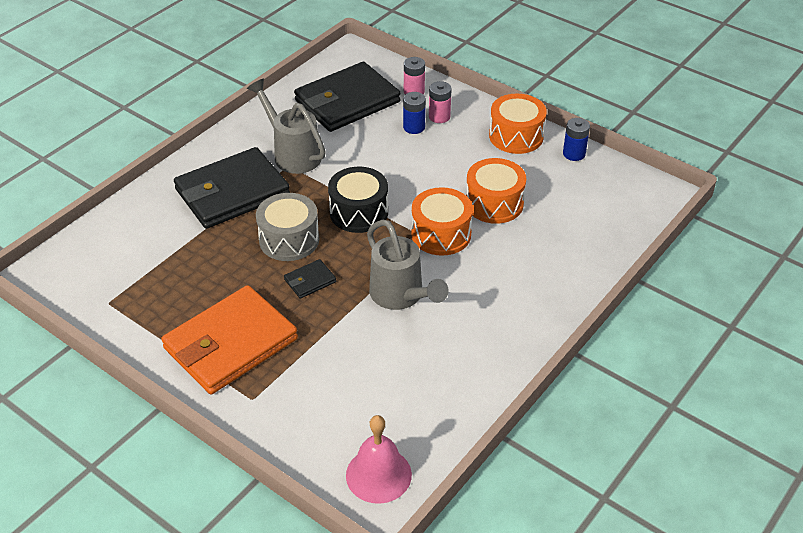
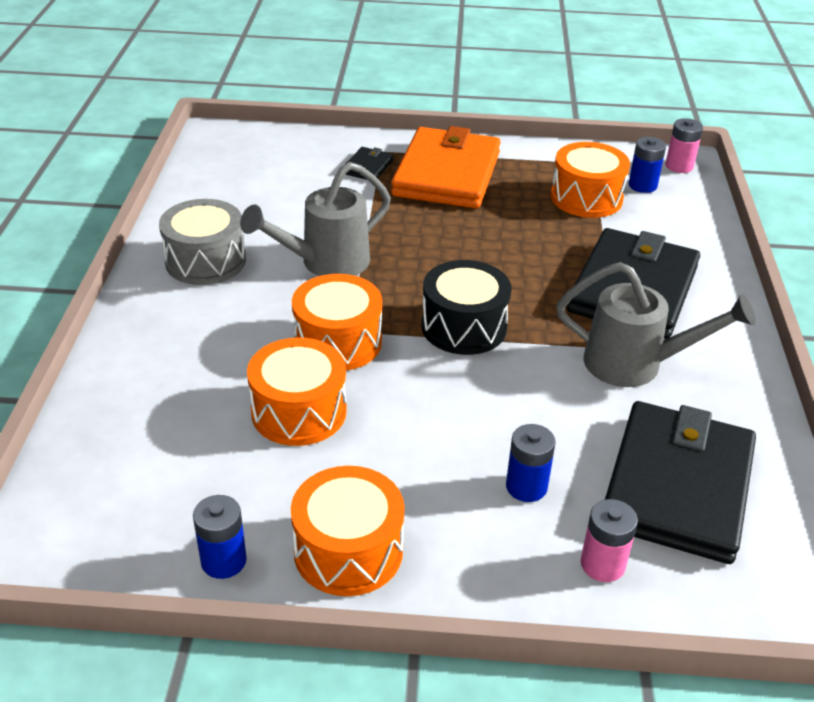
camera: 145 degrees right, 5 degrees down
(107, 264) = (642, 185): none -> blue battery
(161, 271) = (586, 198): none -> orange drum
(289, 239) = (505, 268): grey drum -> grey drum (205, 261)
(310, 281) = (435, 241): black wallet -> black wallet (368, 167)
(378, 475) = (230, 146): pink bell -> none
(401, 296) = (326, 263): grey watering can -> grey watering can turned 60 degrees counterclockwise
(439, 117) = (508, 529): pink battery -> pink battery (679, 166)

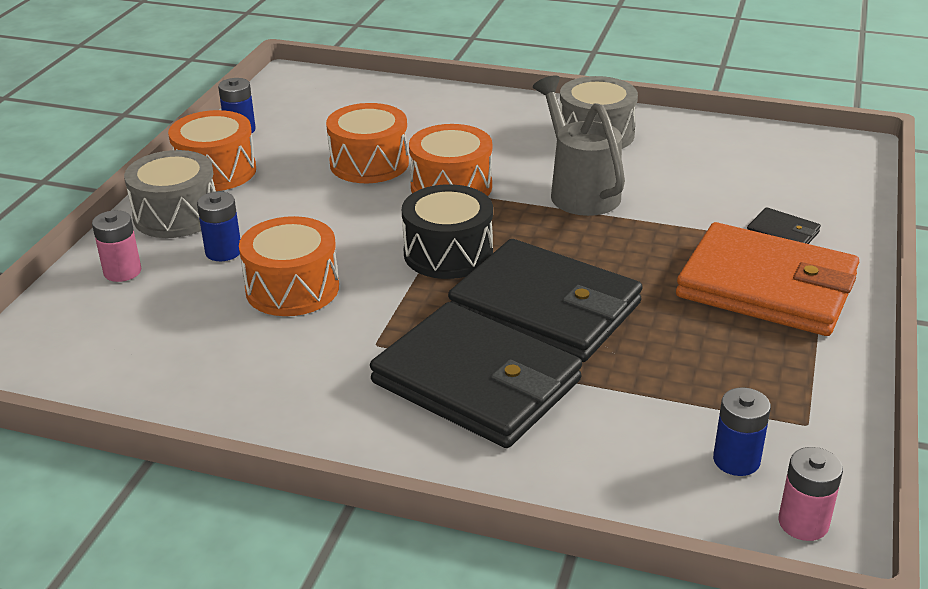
camera: 105 degrees right, 5 degrees down
(467, 556) = (176, 215): none -> grey drum
(586, 198) = (701, 393): orange drum -> orange drum (292, 288)
(635, 364) = (342, 348): grey watering can -> none
(677, 486) = (169, 330): black wallet -> black wallet (545, 308)

